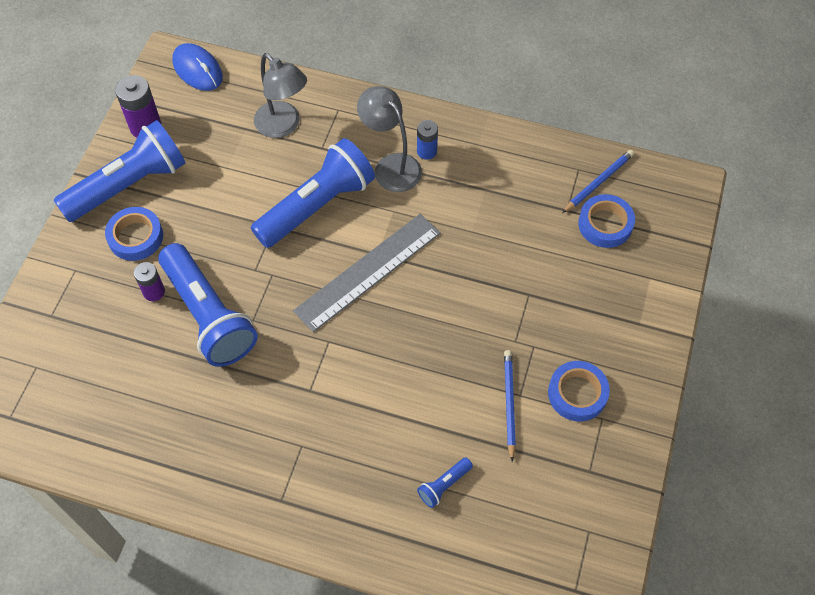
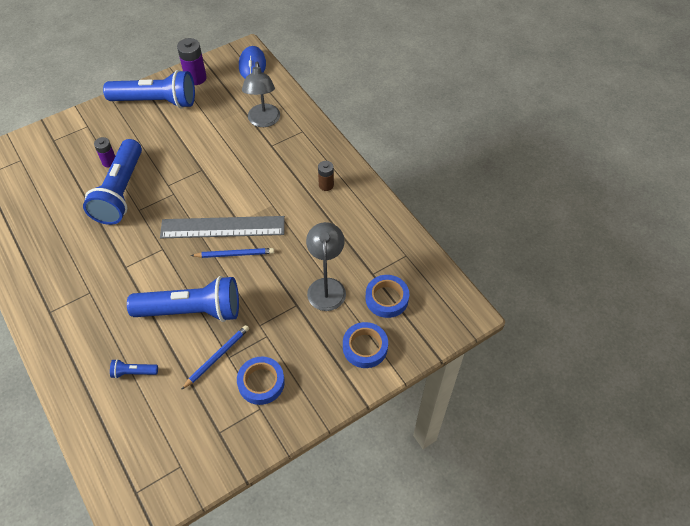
camera: 40 degrees right, 5 degrees down
(136, 237) = (131, 129): blue tape -> blue tape (365, 347)
(317, 205) = (235, 174): blue flashlight -> blue flashlight (192, 310)
(391, 166) = (297, 180): grey lamp -> grey lamp (326, 286)
(426, 151) = (326, 185): blue battery -> brown battery
(598, 182) = (410, 271): blue pencil -> blue pencil (234, 254)

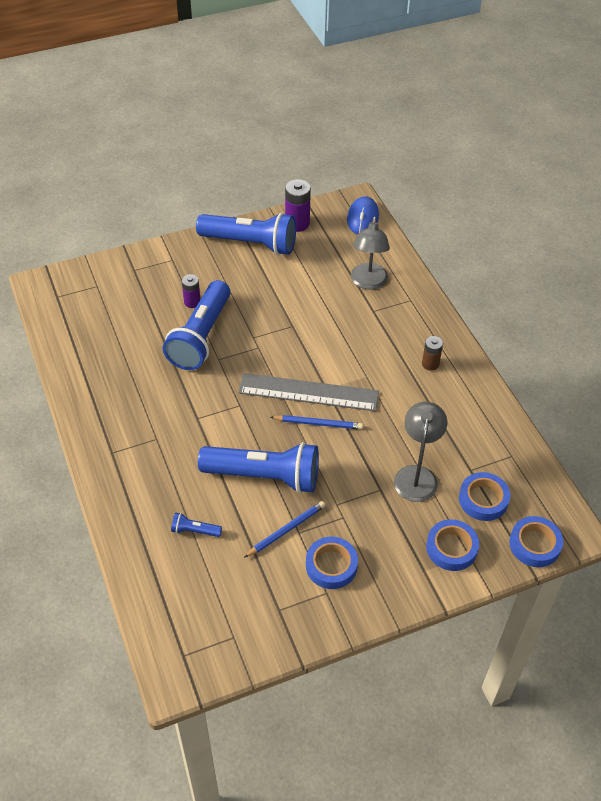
camera: 10 degrees right, 5 degrees down
(436, 331) = (534, 544): none -> blue tape

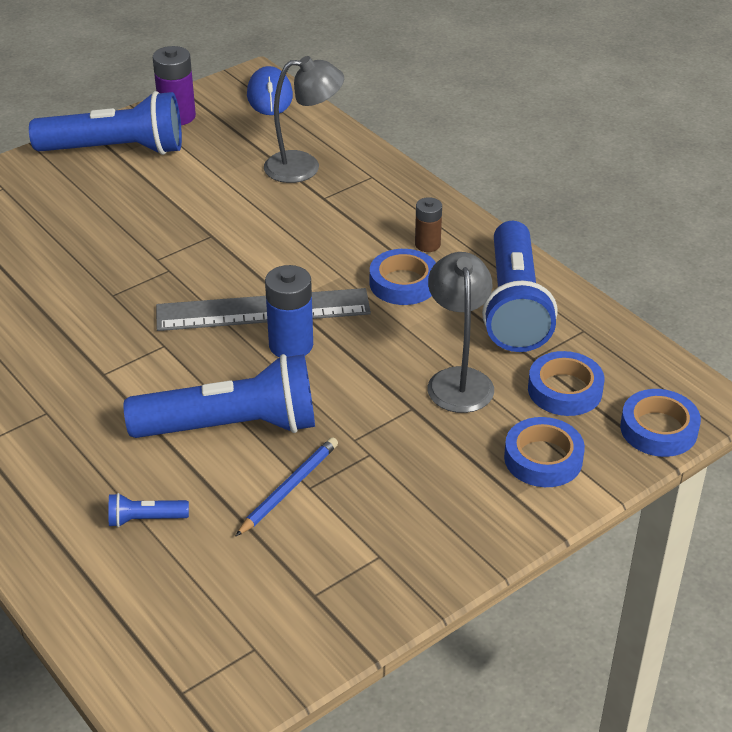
camera: 15 degrees left, 10 degrees down
(192, 302) = (50, 233): purple battery -> none
(201, 337) = (77, 273): blue flashlight -> blue flashlight (515, 306)
(318, 423) = (291, 345): blue pencil -> blue battery
(331, 565) = (374, 519): blue tape -> blue tape (403, 283)
(368, 282) = (304, 166): grey lamp -> grey lamp turned 90 degrees counterclockwise

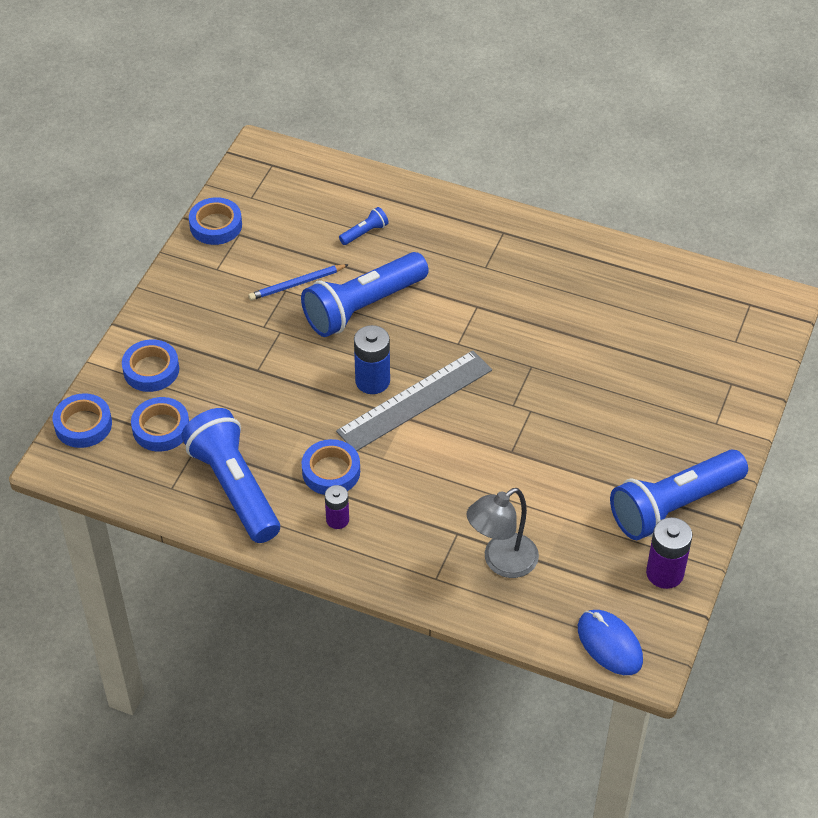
camera: 150 degrees right, 10 degrees up
(288, 488) = (297, 284): blue pencil -> blue pencil turned 60 degrees clockwise
(337, 624) = (216, 225): none -> blue tape
(427, 244) = (337, 520): brown battery -> purple battery
(458, 380) = (239, 404): grey lamp -> none

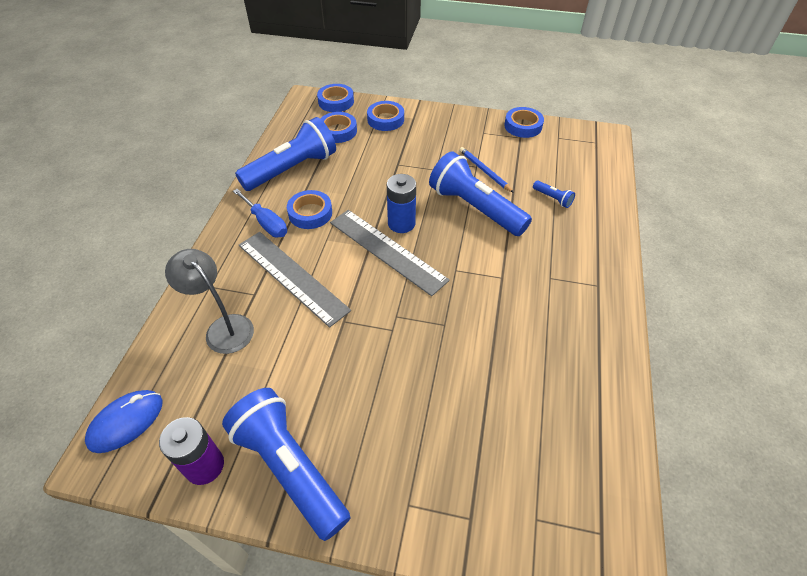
camera: 80 degrees right, 0 degrees up
(337, 520) = (266, 223): purple battery -> blue screwdriver
(437, 495) = (292, 277): none -> grey ruler

